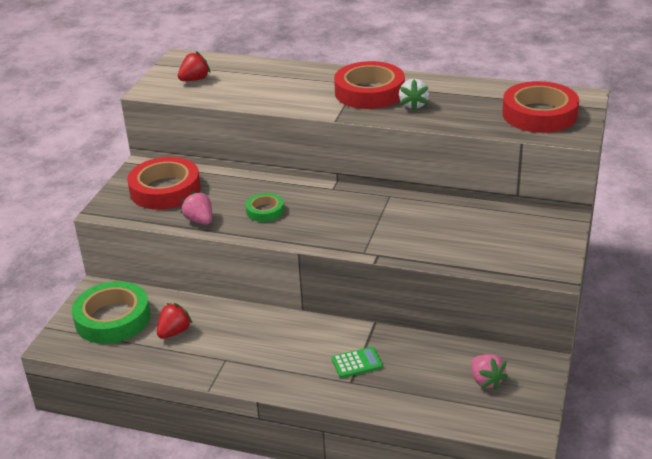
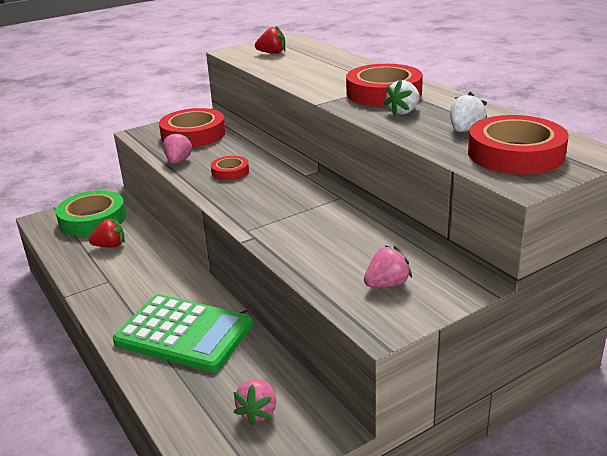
camera: 40 degrees right, 5 degrees down
(265, 211) = (230, 172): green tape -> red tape
(357, 363) = (184, 334): green calculator -> green calculator, size x2.45
(480, 106) = (465, 130): none -> white strawberry
(517, 245) = (387, 284): none -> pink strawberry

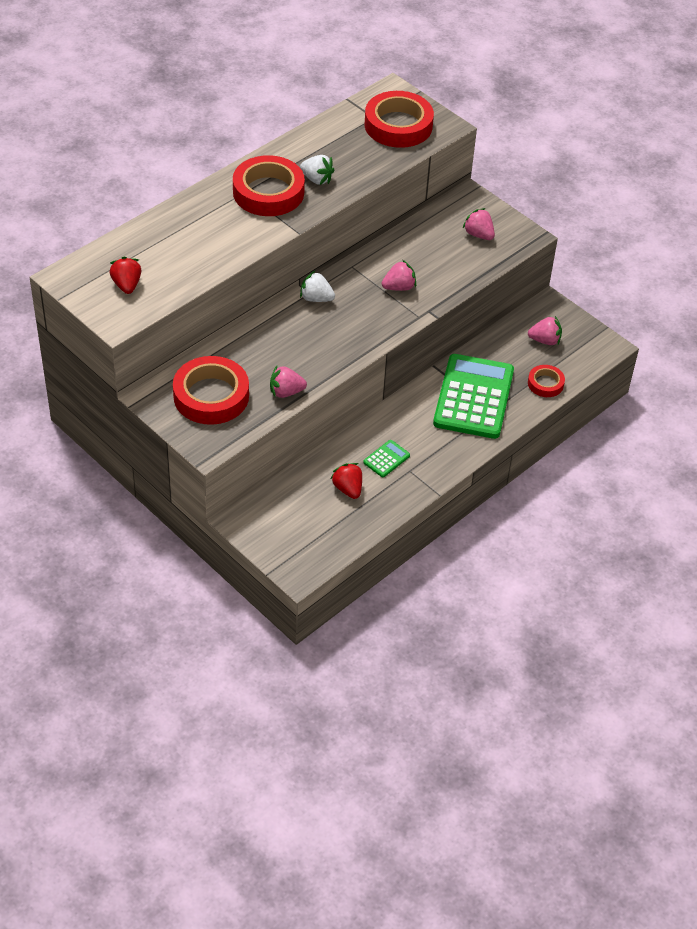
camera: 105 degrees left, 20 degrees up
(93, 219) = (294, 523): green tape -> none
(131, 268) = (386, 459): none -> green calculator
(230, 172) = (307, 346): red tape -> red tape (545, 384)
(298, 221) = (399, 287): none -> pink strawberry
(465, 130) = (355, 147): white strawberry -> white strawberry (316, 298)

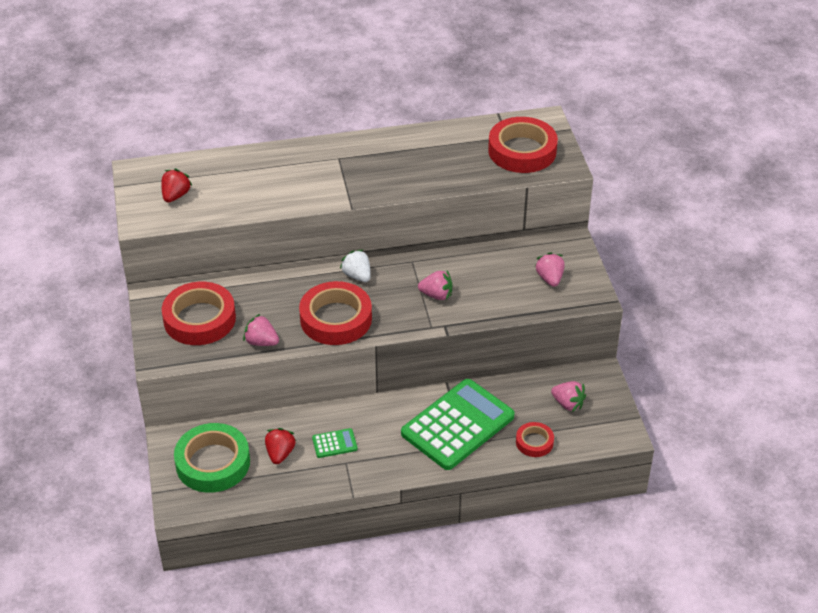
camera: 35 degrees right, 5 degrees down
(268, 192) = (358, 165): red tape -> red tape (336, 319)
(297, 524) = (213, 463): none -> green tape
(317, 179) = (408, 170): white strawberry -> none

